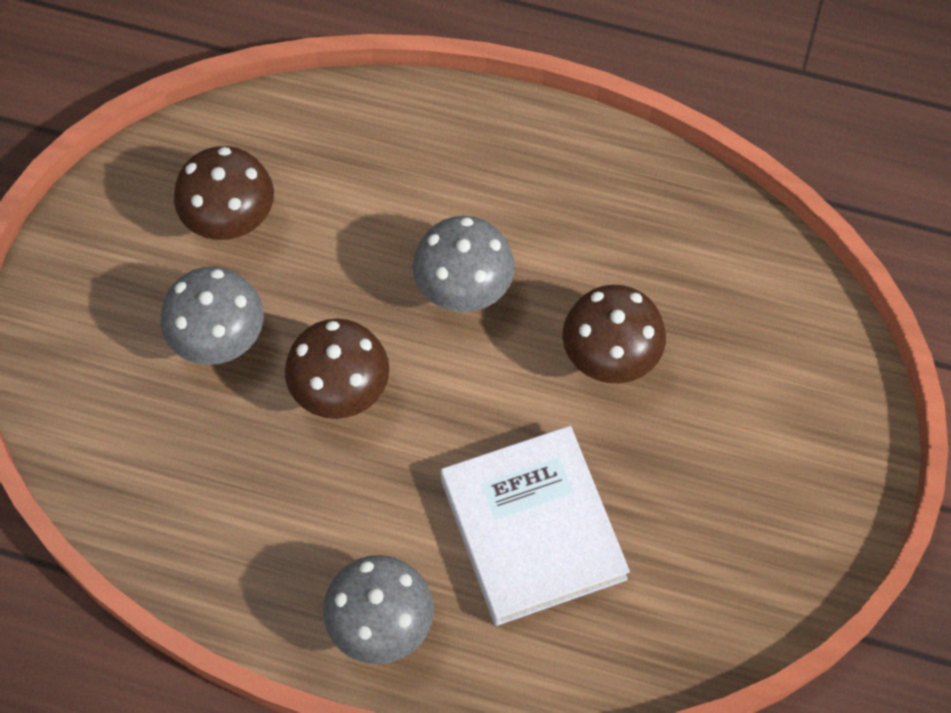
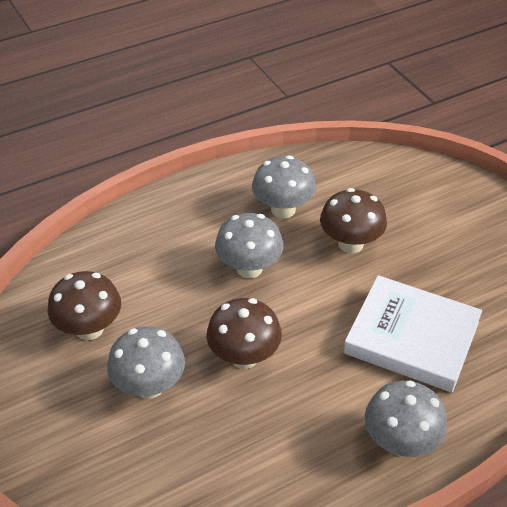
camera: 45 degrees left, 20 degrees down
(589, 242) = (283, 209): none -> grey mushroom

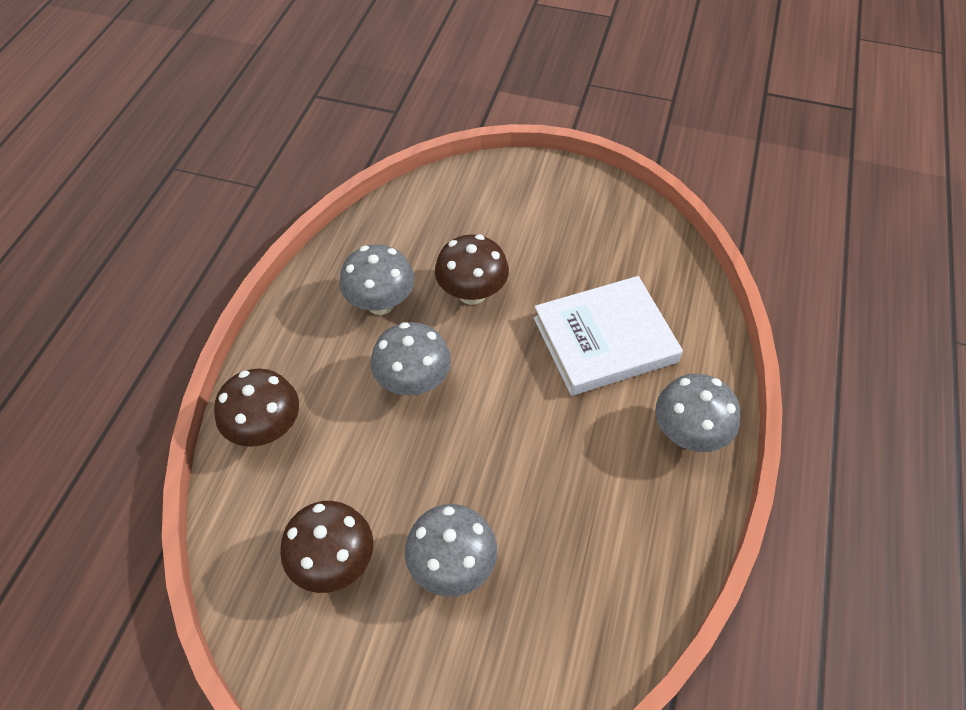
camera: 45 degrees left, 10 degrees up
(244, 357) = (500, 466): brown mushroom -> brown mushroom (266, 429)

